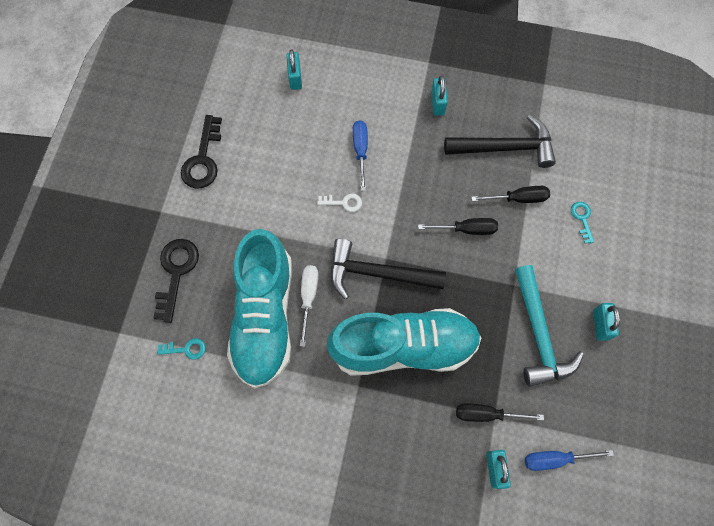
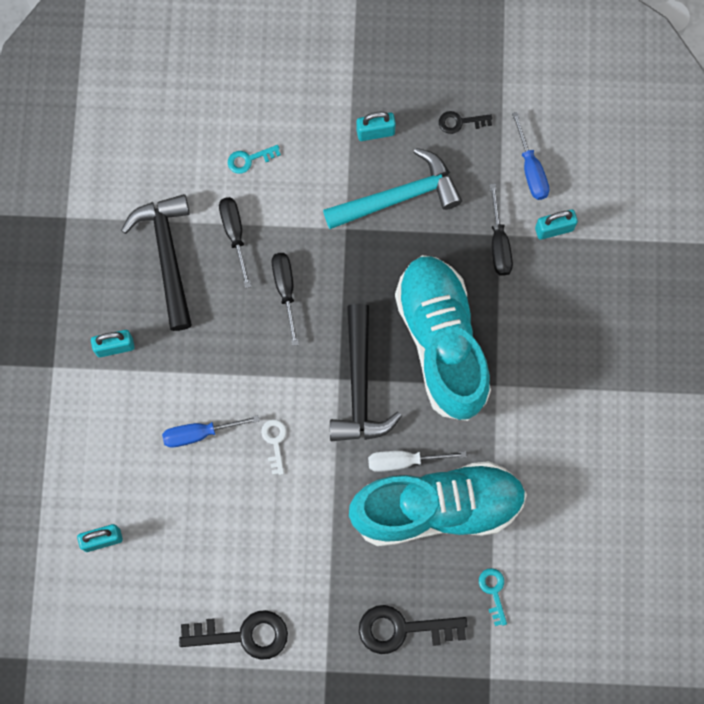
camera: 100 degrees left, 5 degrees up
(606, 401) = (460, 122): none -> black key

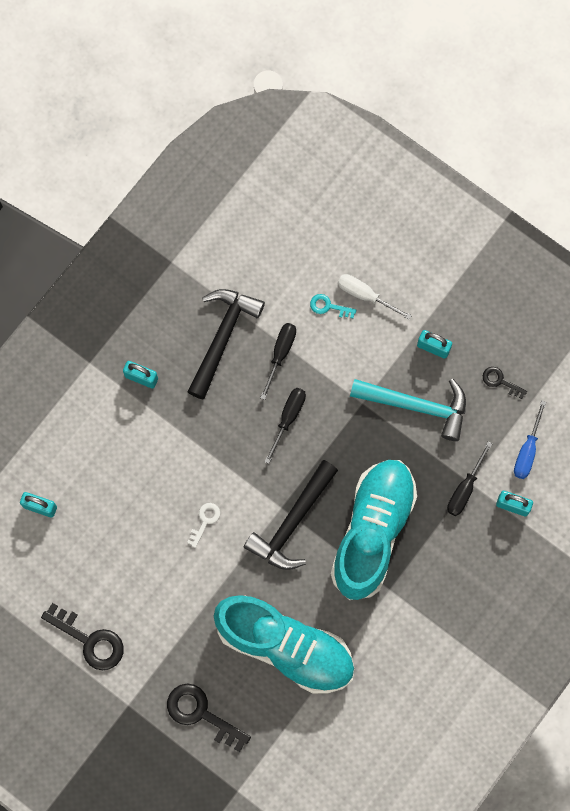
camera: 35 degrees right, 0 degrees up
(199, 433) = (157, 479): blue screwdriver -> none
(404, 461) = (285, 597): white screwdriver -> white screwdriver (365, 295)
(493, 592) = (283, 733): turquoise key -> none

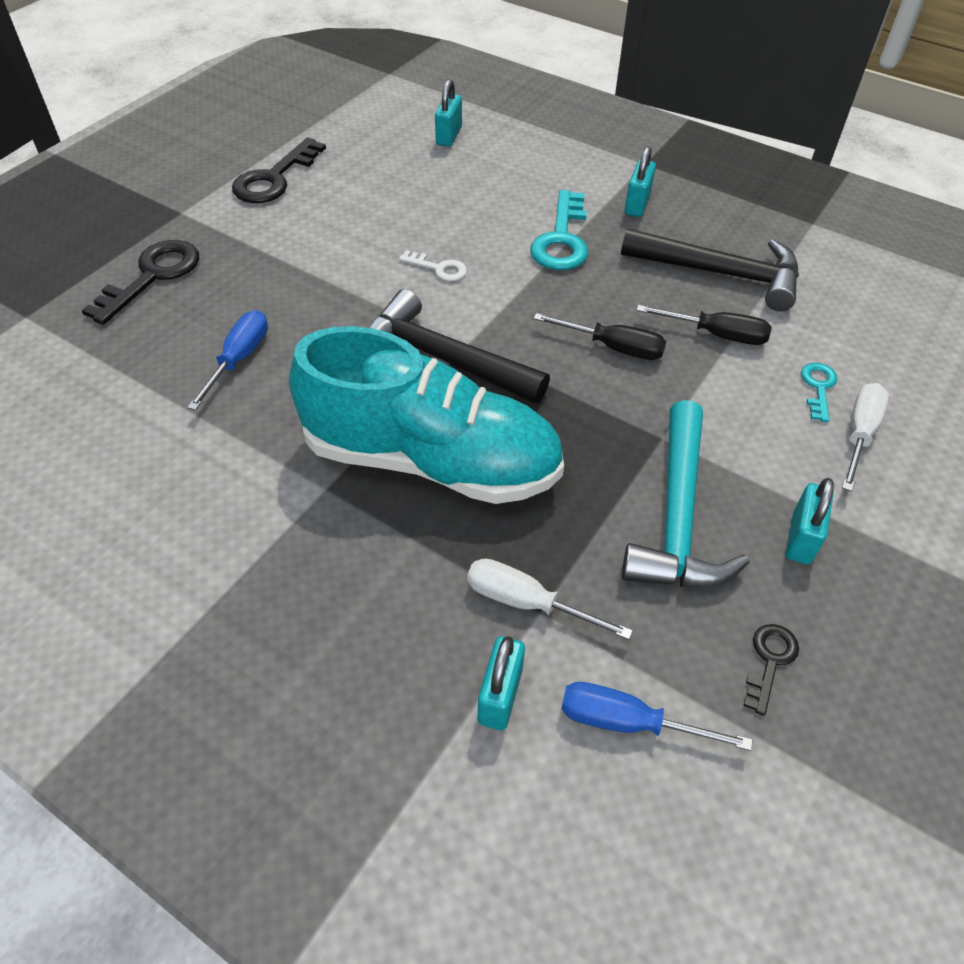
camera: 85 degrees right, 25 degrees down
(178, 436) = (562, 239): none -> turquoise key
(285, 647) = (239, 359): turquoise shoe -> blue screwdriver
(465, 489) = (526, 602): black screwdriver -> white screwdriver

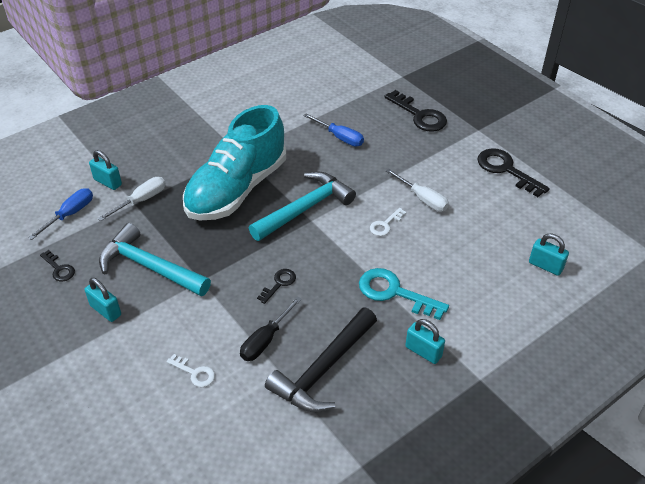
camera: 110 degrees right, 5 degrees down
(442, 359) = (305, 208): black hammer -> turquoise hammer
(613, 347) = (279, 284): black screwdriver -> black key
(818, 387) = (195, 373): turquoise key -> white key
(859, 434) = (150, 374): white screwdriver -> white screwdriver (422, 199)

